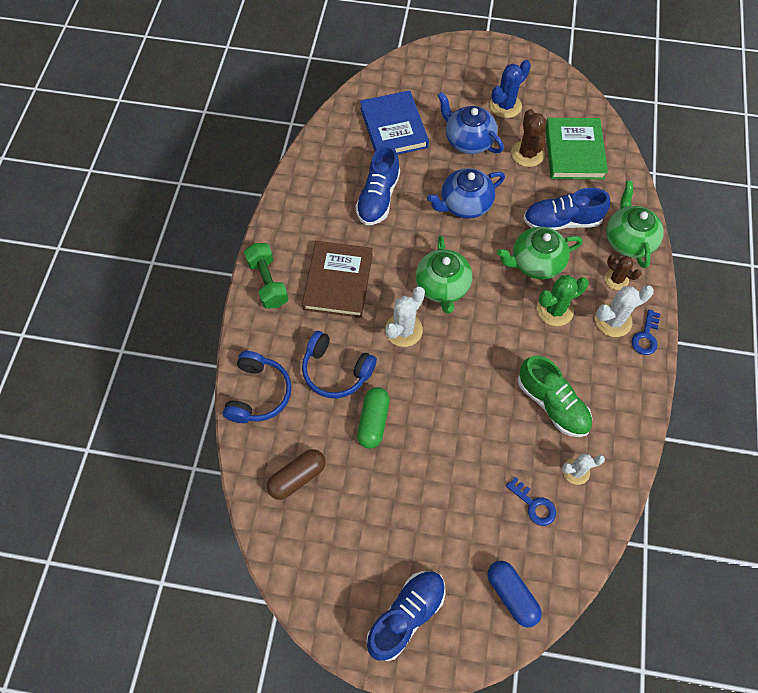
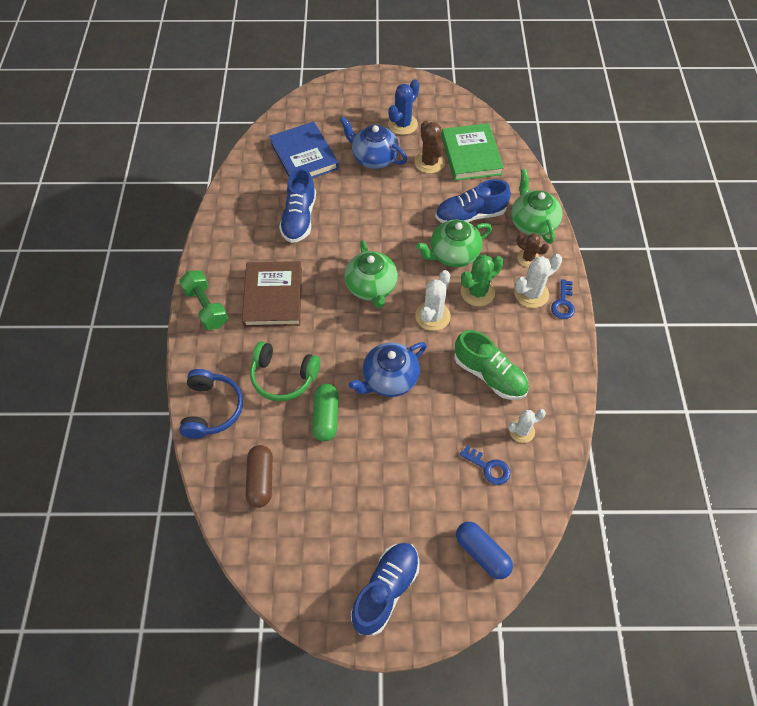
camera: 10 degrees left, 5 degrees down
(297, 477) = (261, 480): brown capsule -> brown capsule turned 45 degrees counterclockwise
(336, 371) = (283, 377): blue headphones -> green headphones
(403, 330) = (341, 331): white cactus -> white cactus (432, 316)
(464, 204) = (380, 213): blue teapot -> blue teapot (389, 379)

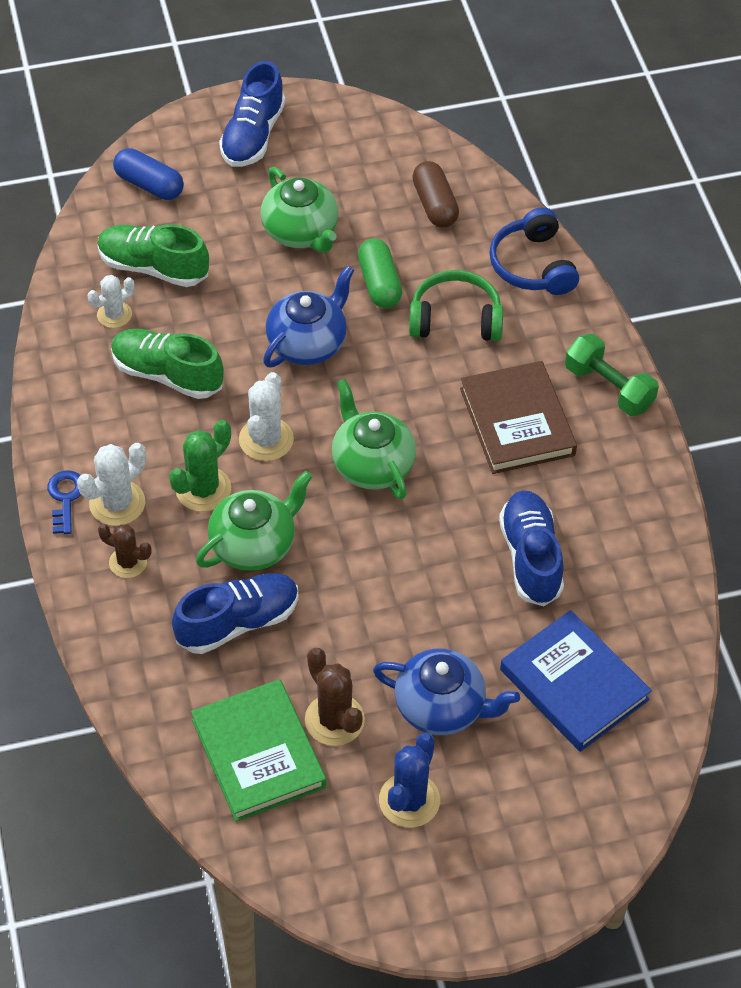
camera: 165 degrees right, 5 degrees down
(488, 467) = (153, 267): blue key -> green shoe
(532, 223) = (125, 629): green teapot -> green teapot (301, 232)

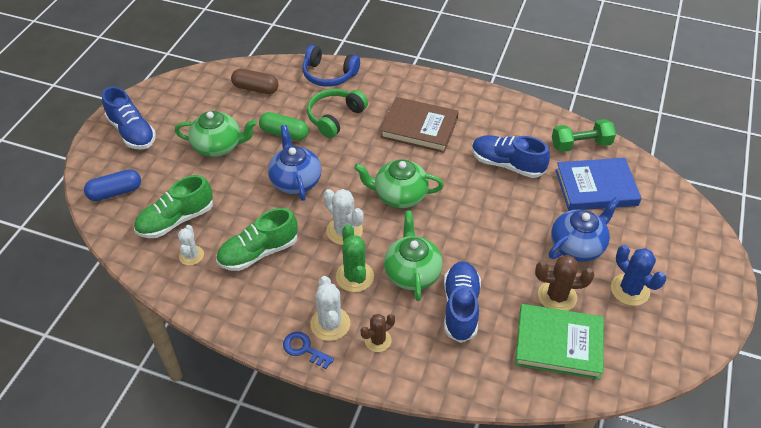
camera: 55 degrees left, 5 degrees down
(609, 387) = (426, 87): green dumbbell -> green dumbbell (580, 145)

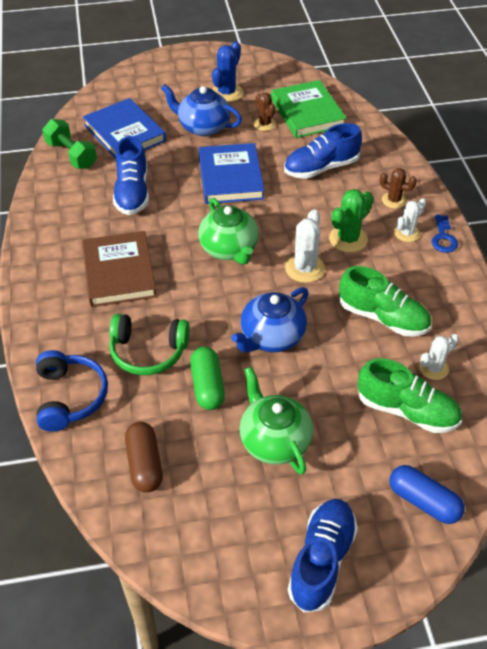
camera: 120 degrees left, 0 degrees up
(330, 324) = (407, 233): white cactus -> white cactus, size x0.67
(412, 273) = (312, 206): green teapot -> none
(488, 234) = (230, 177): none -> blue book
(557, 296) = (264, 124): brown cactus -> brown cactus, size x0.67

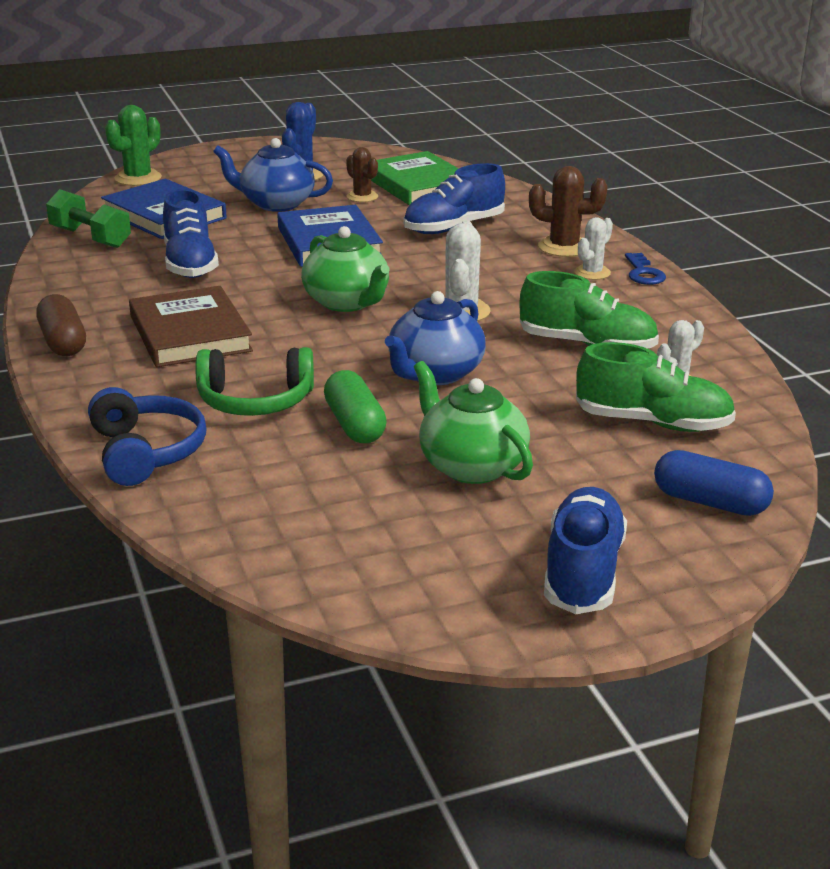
camera: 10 degrees left, 20 degrees down
(144, 464) = (281, 505): brown capsule -> brown capsule (63, 342)
(348, 239) = (513, 283): green cactus -> green cactus (138, 178)
(394, 200) = (564, 247): brown cactus -> brown cactus, size x1.50

